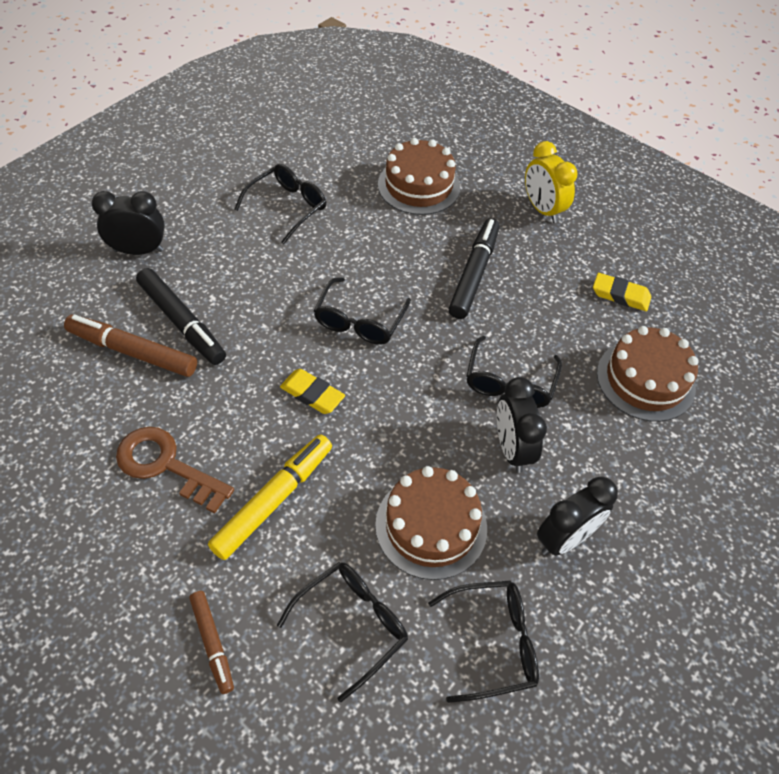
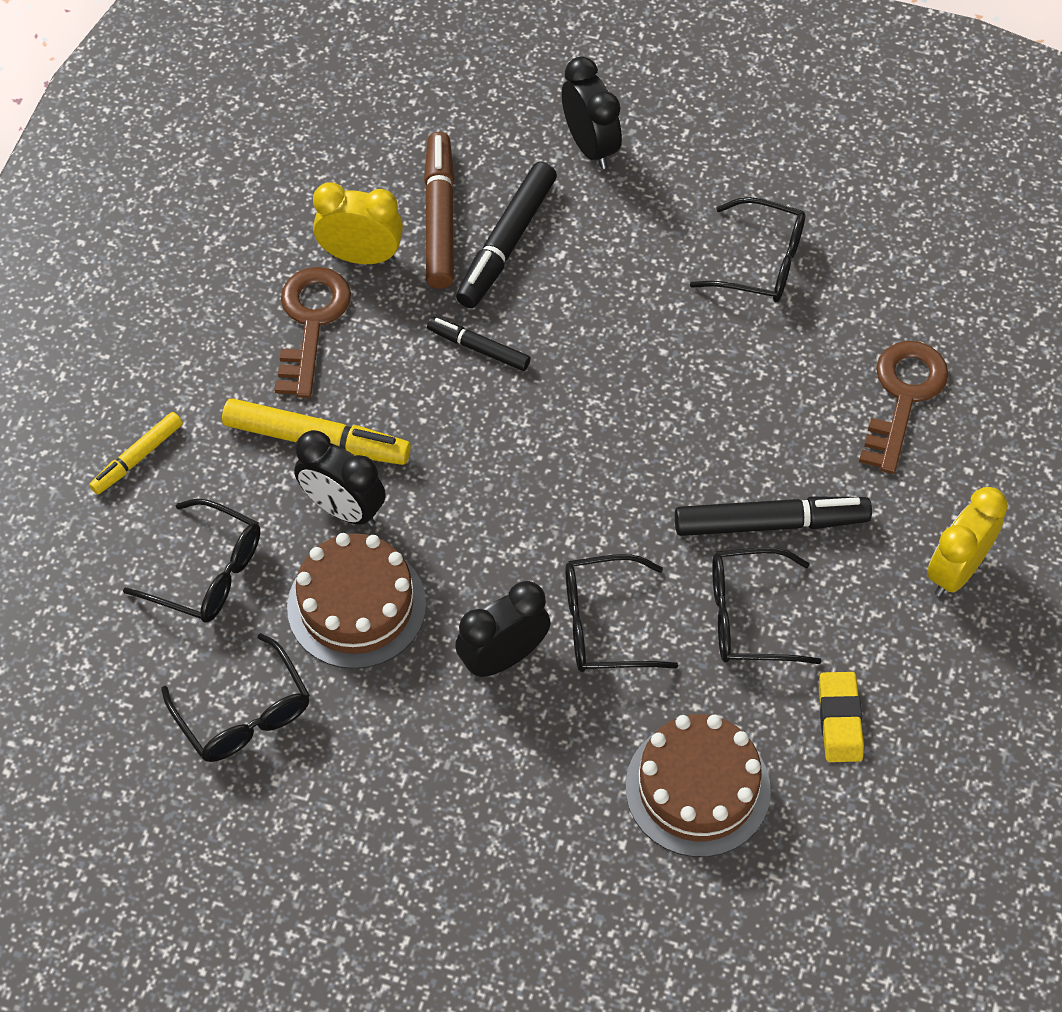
camera: 70 degrees right, 5 degrees up
(130, 411) = (361, 256): none -> yellow clock
(212, 643) = (137, 457): brown marker -> yellow marker
(257, 370) = (478, 348): none -> black marker
(312, 394) = (473, 418): yellow eraser -> none
(359, 321) = (612, 422): black glasses -> black glasses (749, 616)
(419, 186) = (903, 397): brown cake -> brown key
(565, 538) = (404, 752): black clock -> black clock (343, 509)

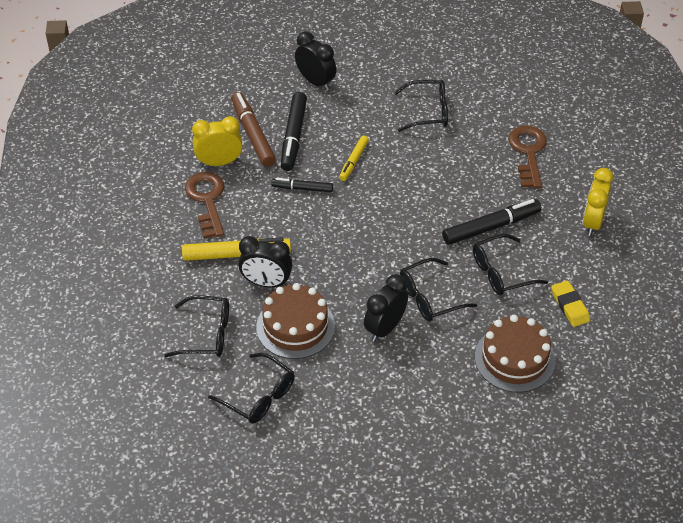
camera: 20 degrees left, 10 degrees down
(137, 457) = (141, 290): yellow marker -> yellow marker (353, 161)

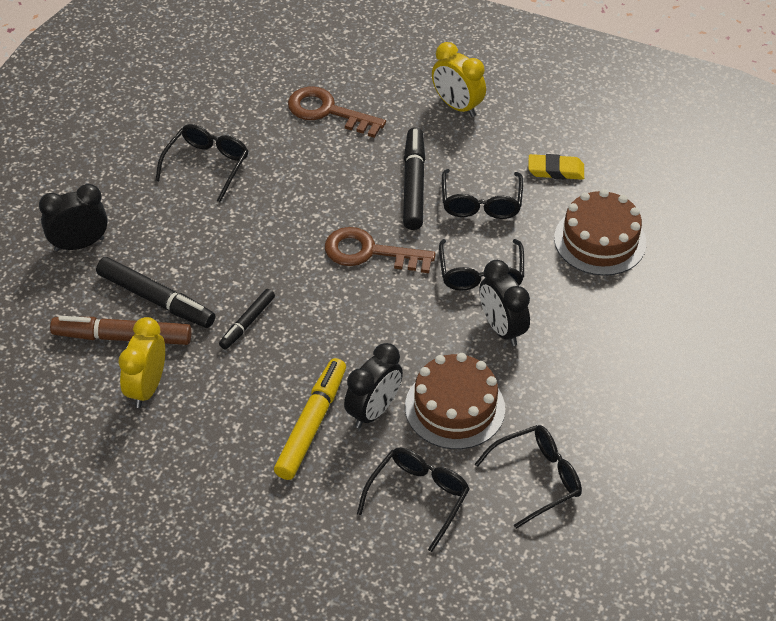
camera: 65 degrees left, 0 degrees up
(207, 200) = (203, 423): brown key -> brown key (370, 252)
(353, 161) = (237, 260): yellow marker -> none

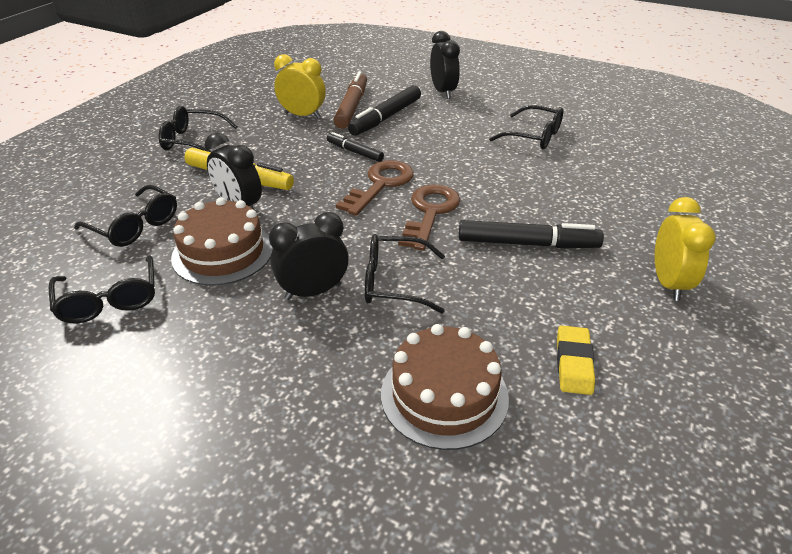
camera: 95 degrees right, 10 degrees down
(328, 112) = (624, 196): brown key -> brown key (380, 185)
(457, 106) = (668, 283): yellow clock -> yellow clock turned 135 degrees clockwise
(481, 203) = (505, 291): black glasses -> black glasses (193, 141)

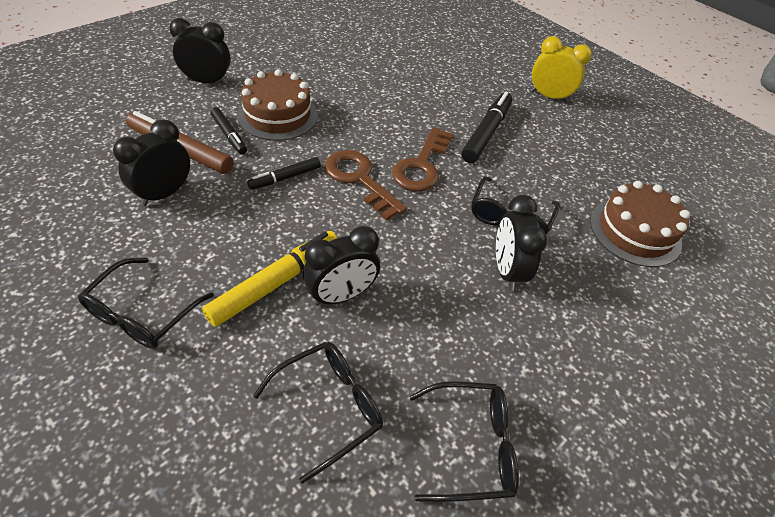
camera: 75 degrees left, 10 degrees up
(223, 252) = (422, 326): brown cake -> brown cake (277, 115)
(302, 115) = (164, 193): yellow clock -> black clock
(386, 118) = (229, 135): black marker -> black marker, size x0.59
(430, 212) = (421, 165): brown key -> brown key turned 105 degrees counterclockwise
(533, 136) = (336, 69): black glasses -> none
(574, 363) = (613, 164): yellow eraser -> none

